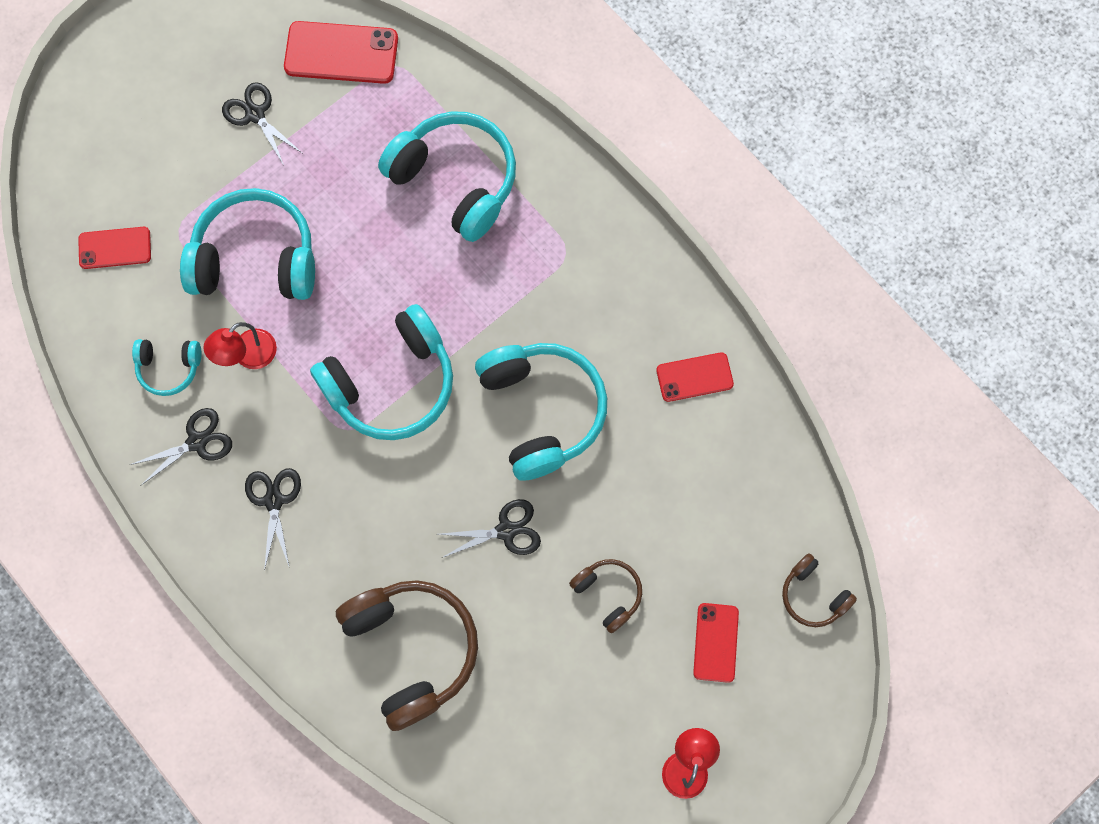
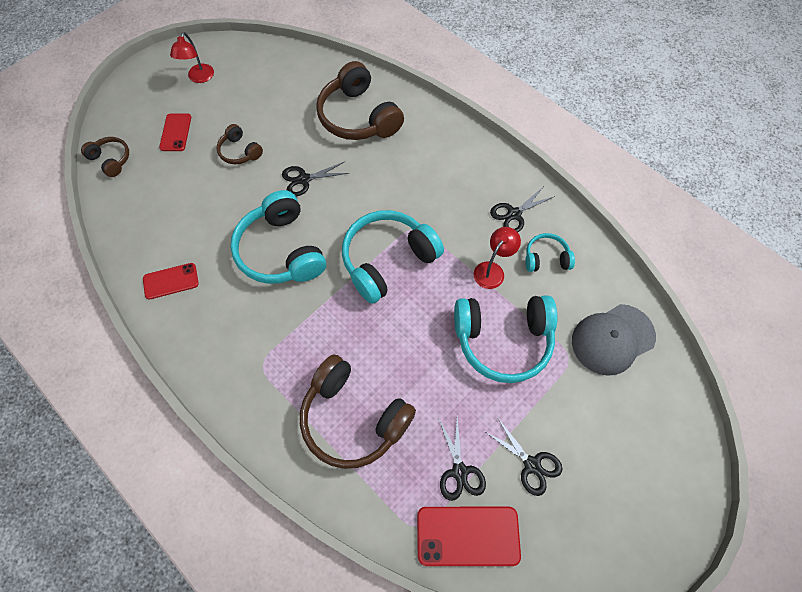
camera: 175 degrees right, 10 degrees down
(115, 248) = (612, 339): red phone -> grey cap
(274, 500) = (455, 185): black scissors -> black scissors (459, 471)
(455, 180) = (353, 418): turquoise headphones -> brown headphones

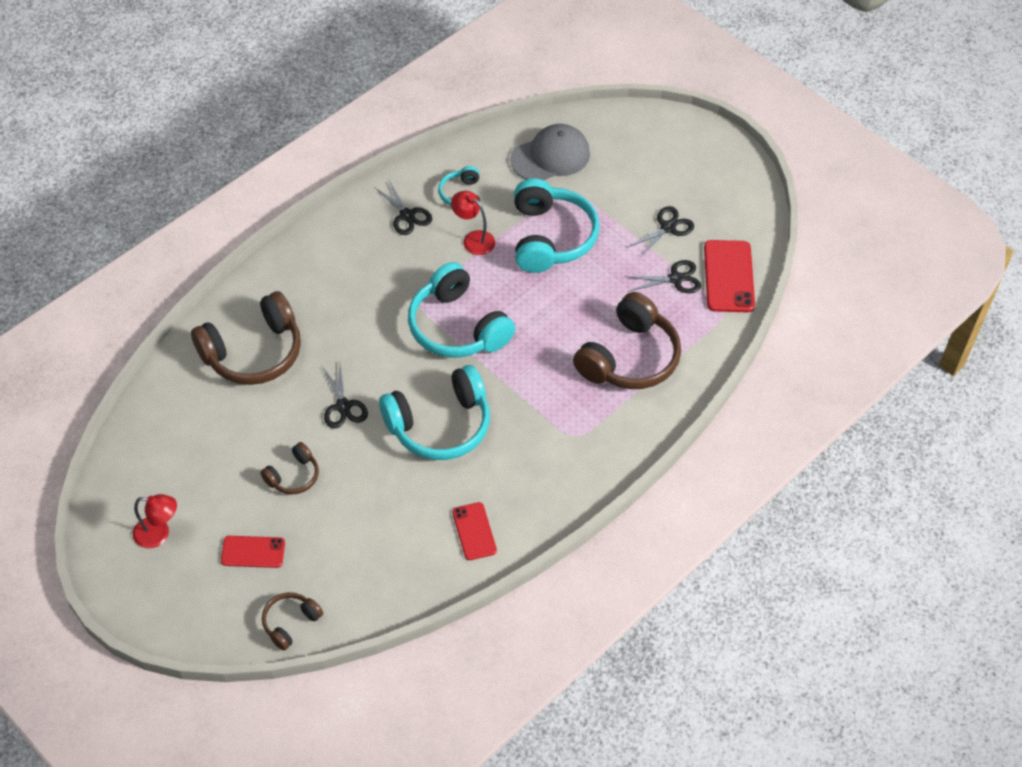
camera: 90 degrees left, 10 degrees down
(612, 339) = (550, 156): grey cap -> grey cap turned 90 degrees counterclockwise

